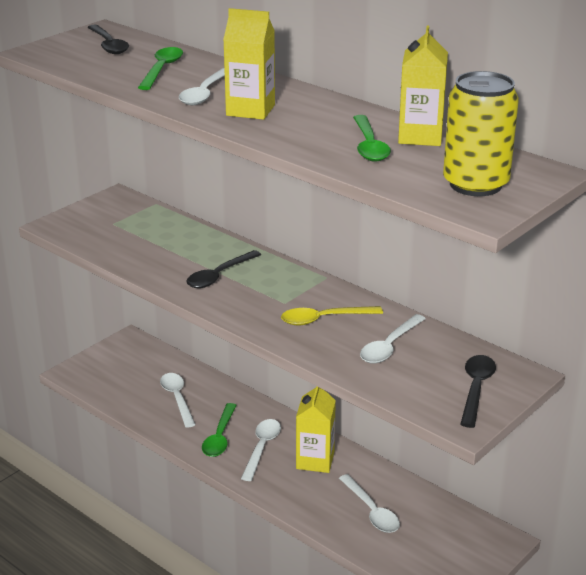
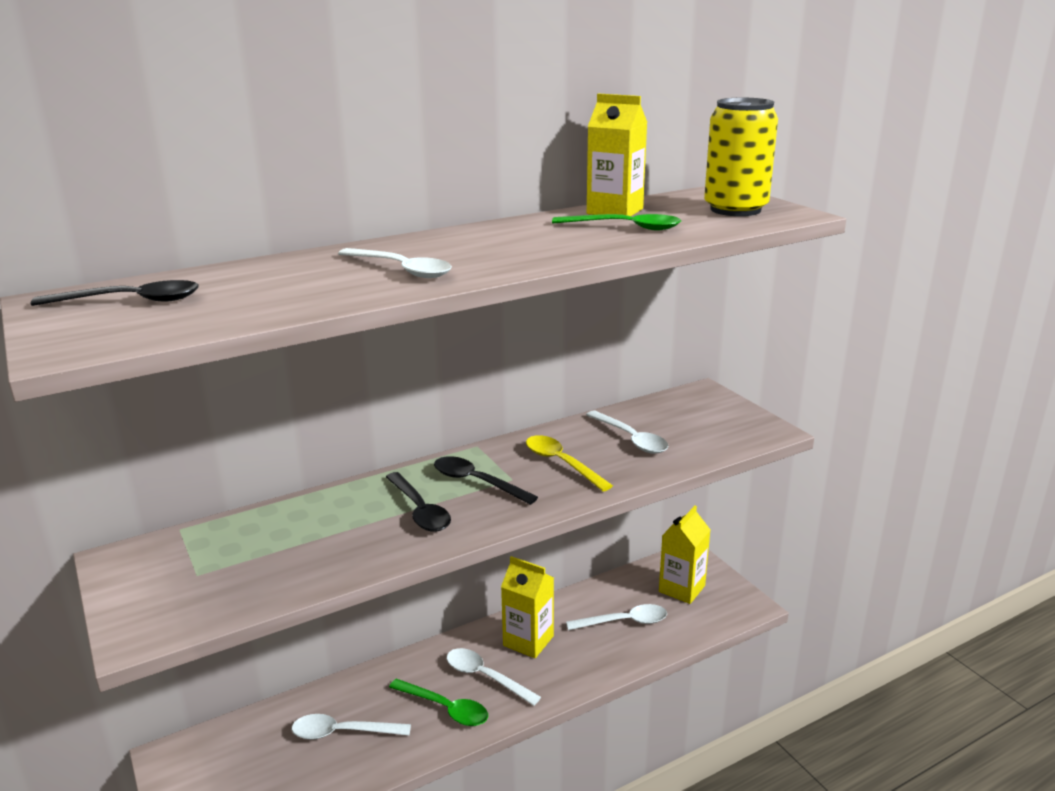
camera: 70 degrees left, 5 degrees down
(162, 69) = (282, 281): green spoon -> none
(250, 110) = (481, 256): yellow carton -> yellow carton (682, 588)
(323, 319) = (561, 463): yellow spoon -> yellow spoon turned 135 degrees clockwise
(476, 388) = (718, 415): black spoon -> black spoon (476, 482)

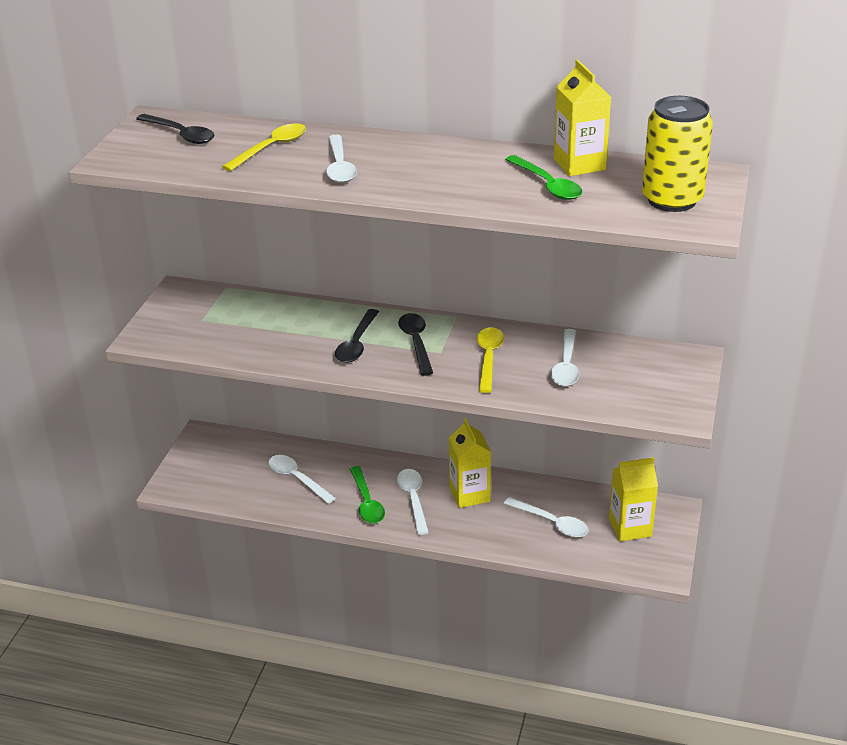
camera: 45 degrees right, 10 degrees up
(285, 279) = (271, 148): none -> yellow spoon

